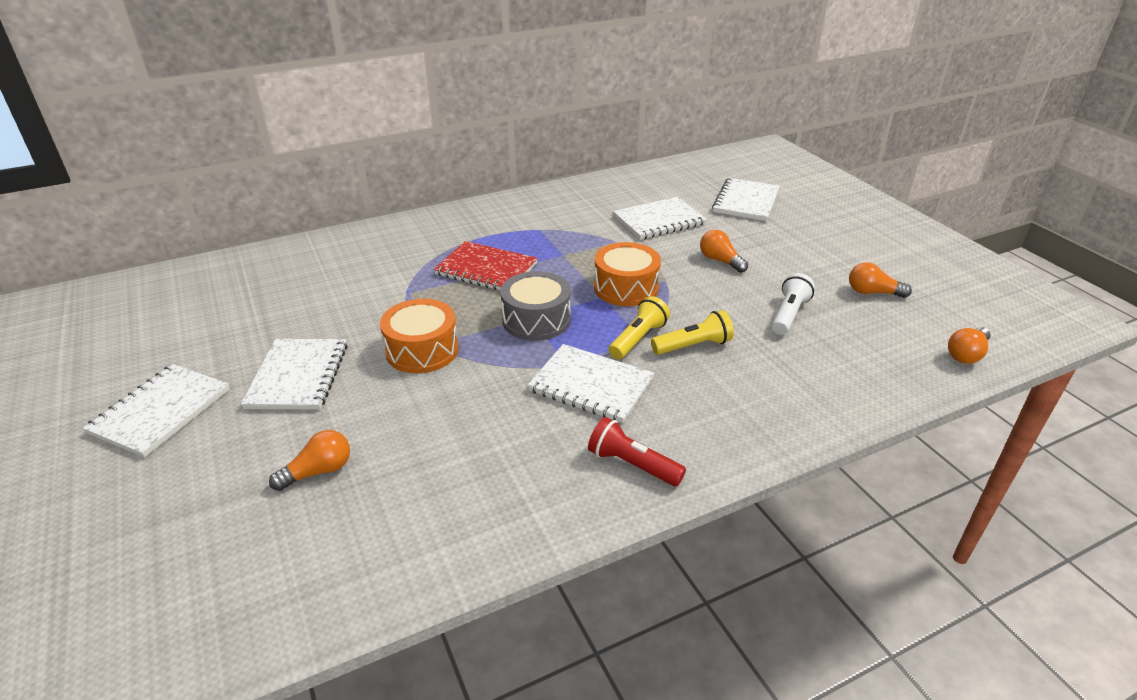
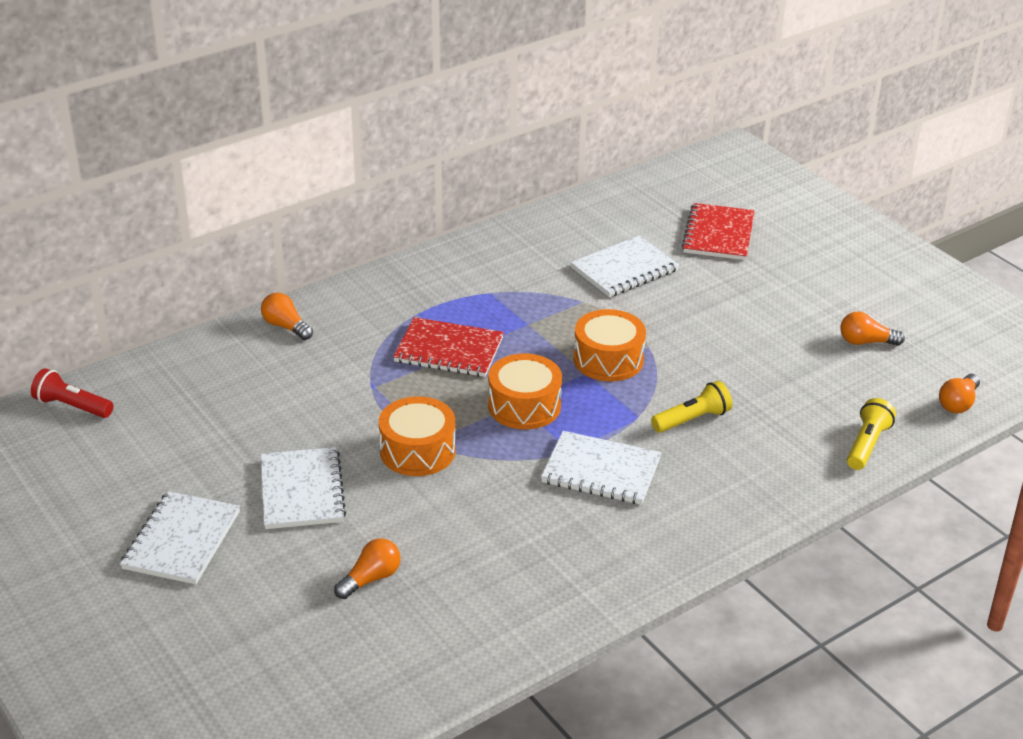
camera: 10 degrees left, 0 degrees up
(536, 320) = (524, 406): grey drum -> orange drum
(632, 464) = (659, 542): red flashlight -> red flashlight (72, 406)
(638, 339) = (635, 417): yellow flashlight -> yellow flashlight (867, 444)
(720, 261) = (702, 317): orange light bulb -> orange light bulb (286, 326)
(746, 201) = (718, 234): white notebook -> red notebook
(788, 314) = (783, 375): white flashlight -> none

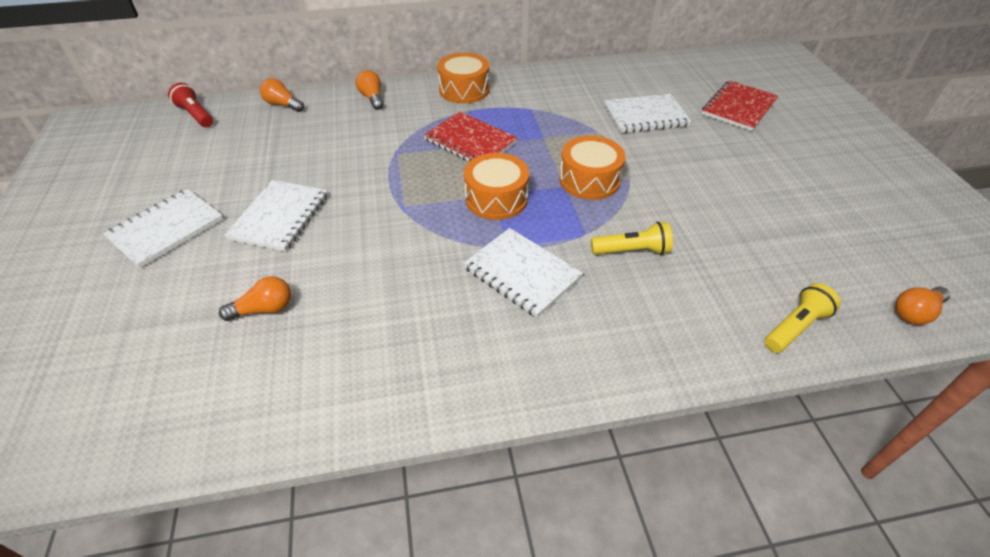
camera: 25 degrees right, 10 degrees up
(417, 451) = (388, 211): orange drum -> orange drum (464, 90)
(866, 342) = (836, 225): orange light bulb -> orange light bulb (282, 105)

